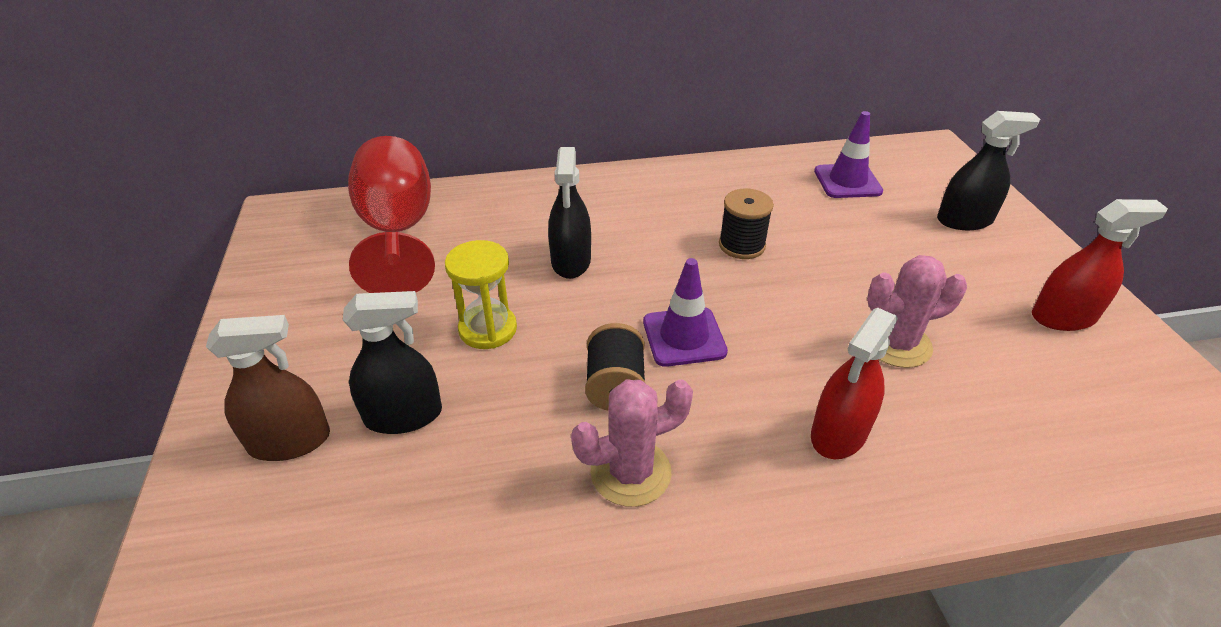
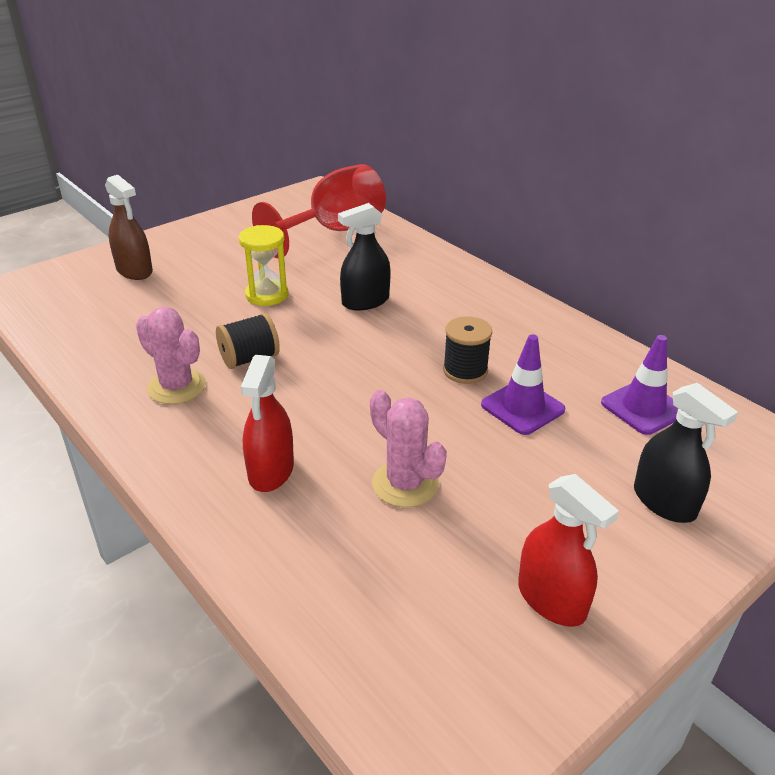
camera: 60 degrees right, 5 degrees down
(403, 415) = (173, 295): black spray bottle -> none
(684, 337) = (323, 372): purple traffic cone -> purple traffic cone (522, 407)
(839, 433) = (271, 471): red spray bottle -> red spray bottle turned 90 degrees counterclockwise

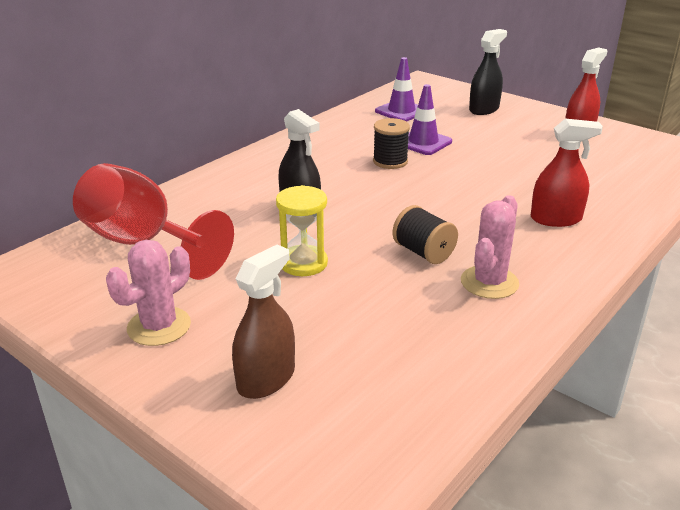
camera: 100 degrees left, 5 degrees down
(405, 484) = (528, 173): pink cactus -> pink cactus (159, 326)

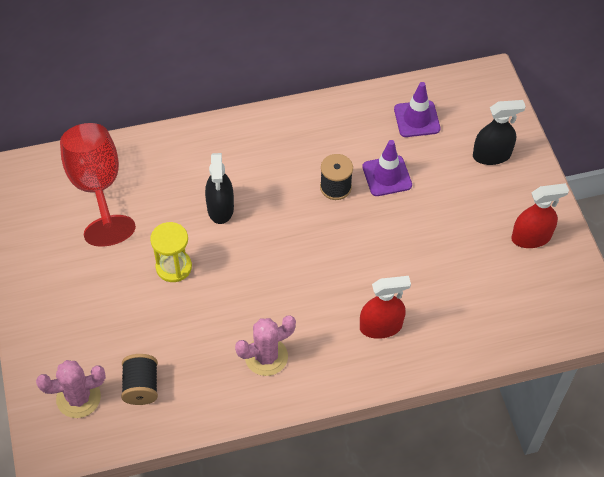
camera: 35 degrees right, 25 degrees up
(159, 326) = (53, 273): pink cactus -> pink cactus (78, 398)
(266, 379) = (76, 349): brown spray bottle -> none
(423, 252) = (255, 303): black spool -> black spool (141, 386)
(556, 219) = (381, 326): red spray bottle -> red spray bottle turned 45 degrees counterclockwise

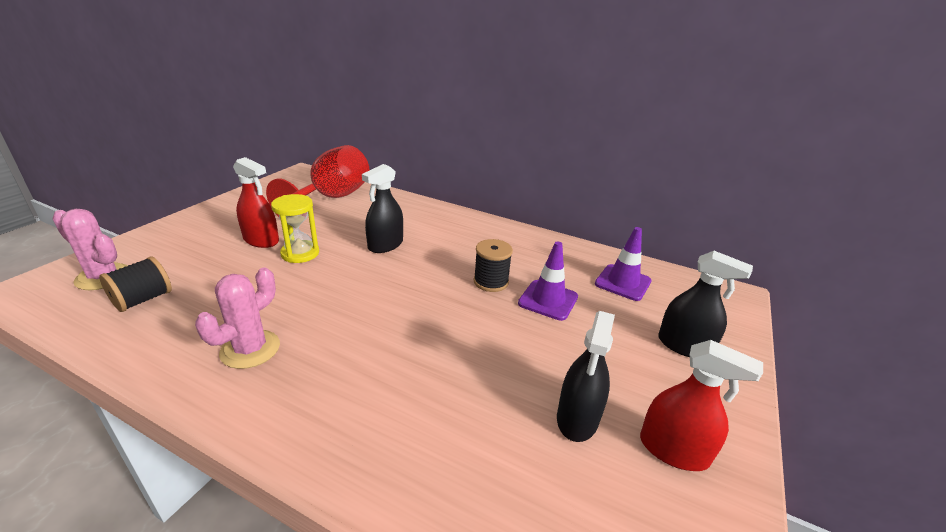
camera: 40 degrees right, 25 degrees down
(266, 356) = (250, 349): pink cactus -> pink cactus turned 75 degrees counterclockwise
(381, 326) = (382, 406): red spray bottle -> red spray bottle (261, 240)
(477, 254) = (577, 418): none -> black spray bottle

